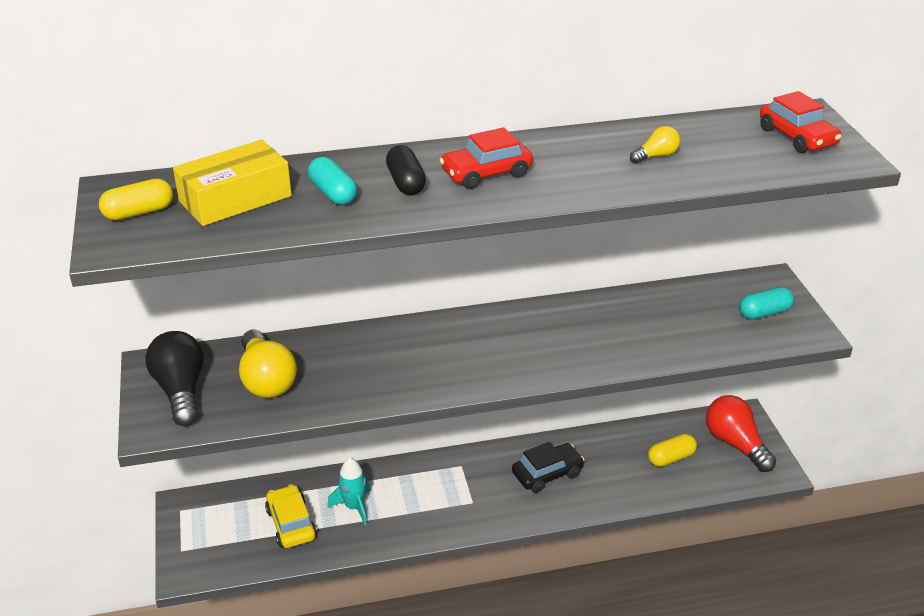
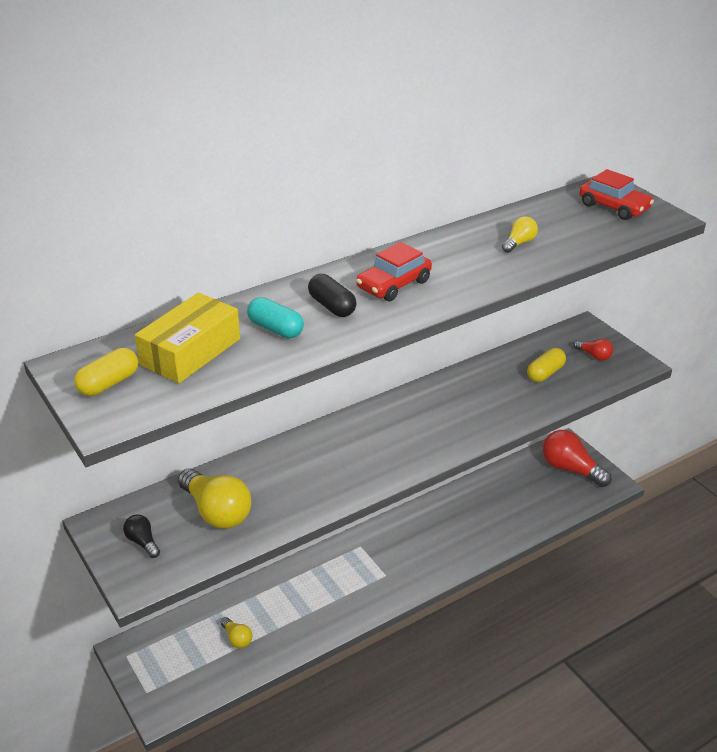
camera: 20 degrees left, 0 degrees up
(181, 391) = (142, 542): black light bulb -> black light bulb, size x0.50
(291, 524) = (237, 638): yellow car -> yellow light bulb
(354, 507) = (286, 608): turquoise rocket -> none
(547, 474) = (435, 534): black car -> none
(671, 458) = (527, 494): yellow capsule -> yellow capsule (545, 373)
(764, 313) = (594, 355): turquoise capsule -> red light bulb

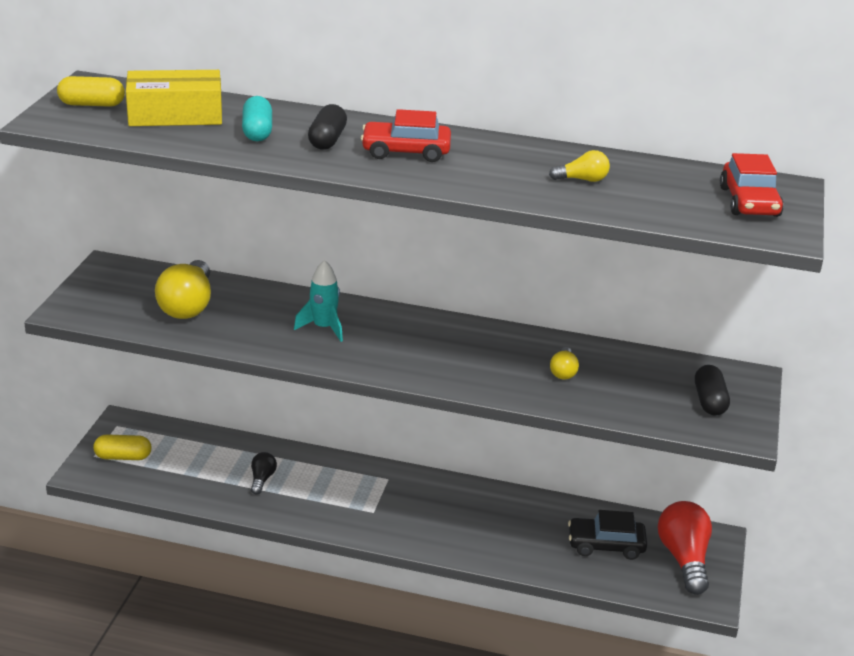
camera: 45 degrees right, 5 degrees down
(142, 542) = (112, 292): black light bulb -> black light bulb (262, 479)
(237, 638) = (199, 469): yellow light bulb -> yellow light bulb (563, 372)
(331, 461) = (323, 328): none -> turquoise rocket
(527, 492) = (606, 545): none -> black car
(545, 373) = (629, 384): yellow capsule -> yellow capsule (123, 457)
(594, 355) = (709, 401): red light bulb -> black capsule

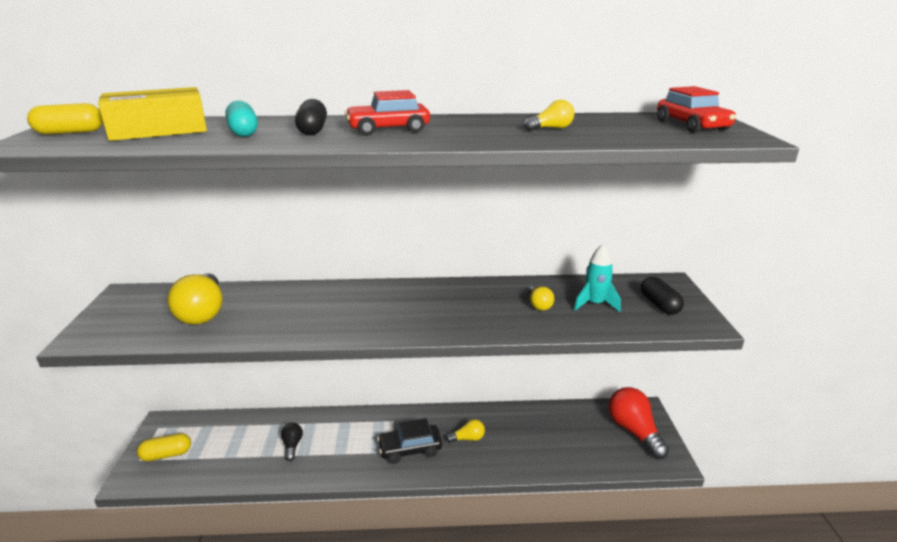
camera: 15 degrees left, 5 degrees down
(323, 328) = (329, 308): turquoise rocket -> turquoise rocket (595, 304)
(469, 518) = (467, 438): none -> yellow light bulb
(606, 545) = (575, 434): black car -> black car (410, 449)

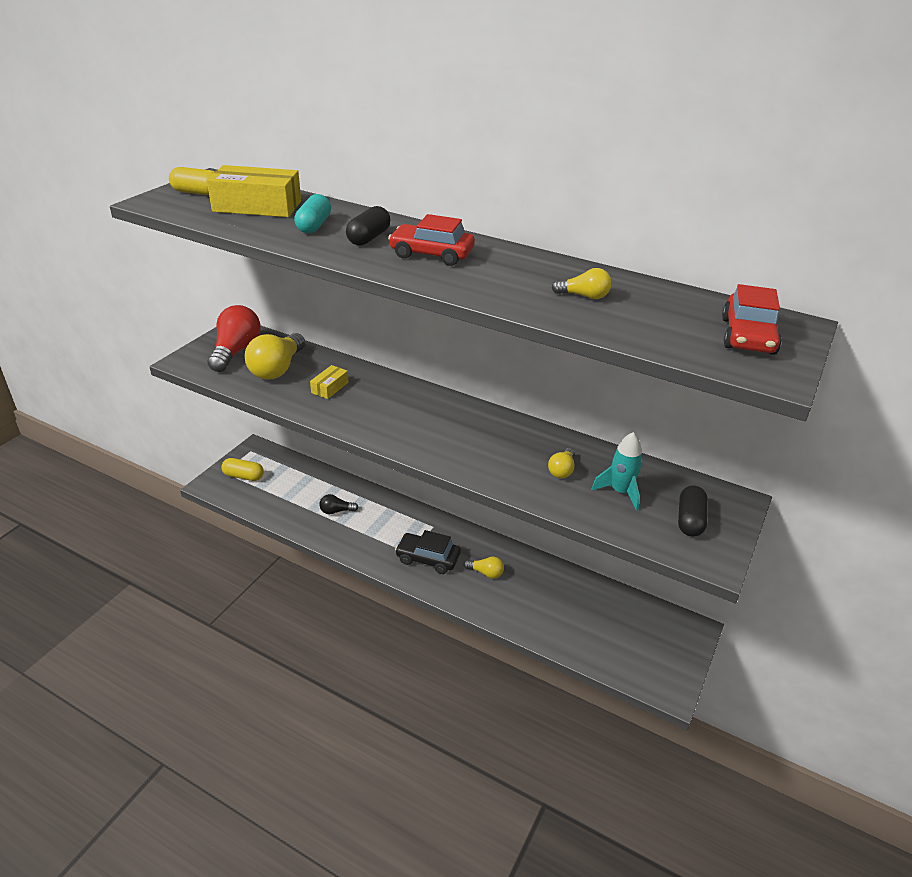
camera: 30 degrees right, 10 degrees up
(274, 311) = (330, 387): none -> yellow box
(292, 446) = (336, 511): black light bulb -> black light bulb turned 120 degrees counterclockwise
(634, 431) = (658, 644): red light bulb -> red light bulb (235, 351)

